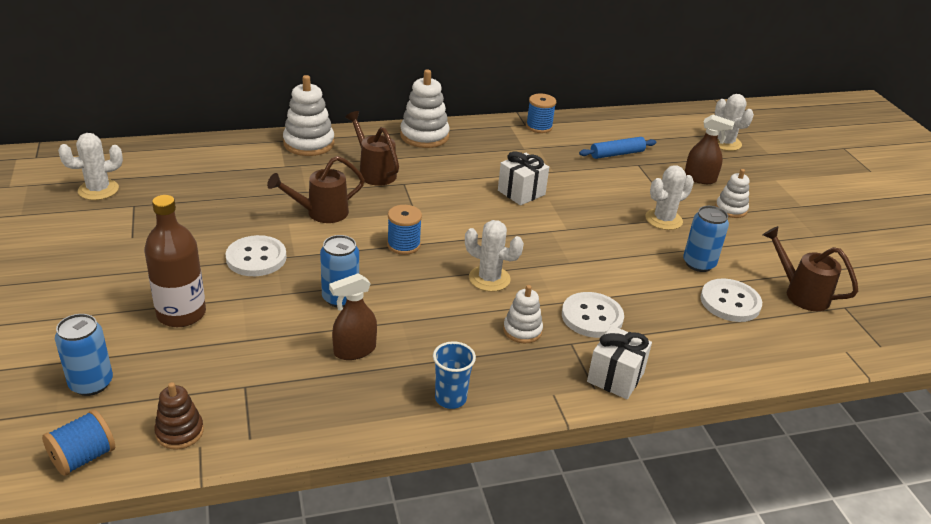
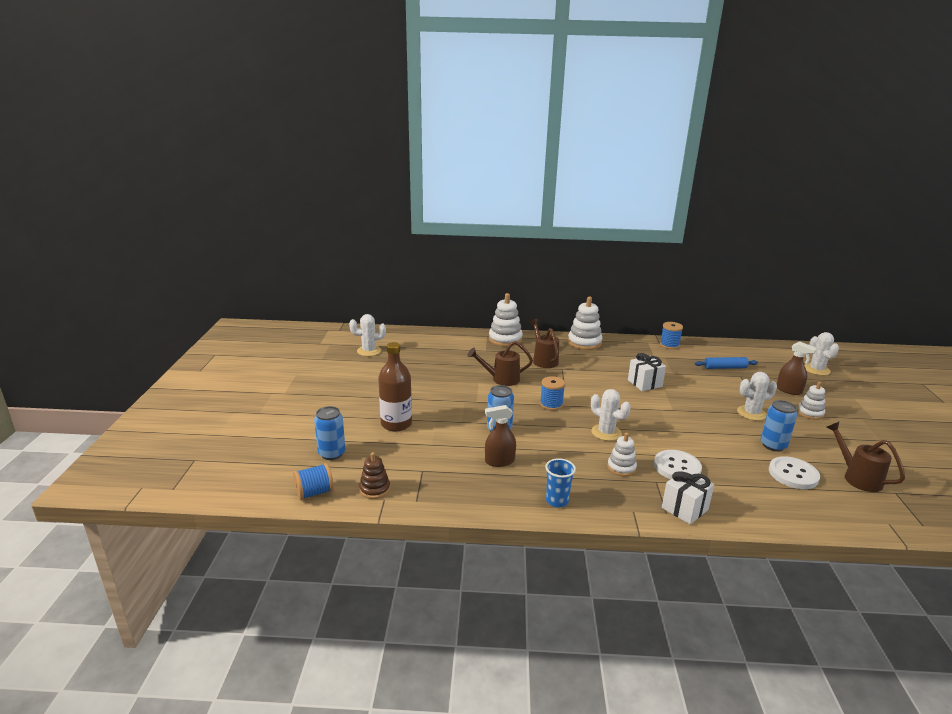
camera: 20 degrees right, 10 degrees down
(256, 258) = (452, 399): white button -> none

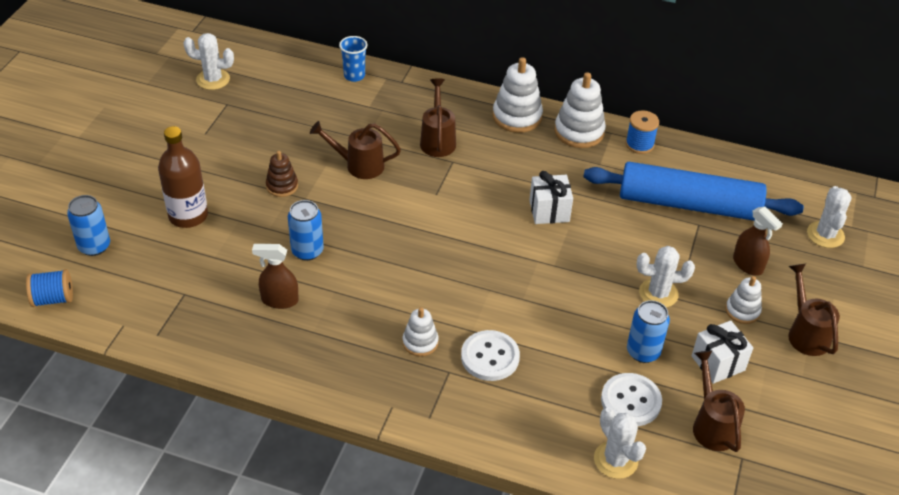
camera: 15 degrees right, 20 degrees up
(375, 489) = (119, 308): brown stacking toy -> brown stacking toy (282, 186)
(505, 339) = (408, 89): white stacking toy -> white stacking toy (579, 131)
(551, 404) = (398, 223): blue spool -> none
(557, 501) = (312, 372): blue cup -> blue cup (354, 76)
(606, 432) = (438, 284): white cactus -> white cactus (615, 460)
(684, 508) = (454, 417): white gift -> white gift (718, 363)
(725, 367) = (688, 204): blue rolling pin -> blue rolling pin, size x2.28
(859, 418) = (806, 333): none -> brown watering can

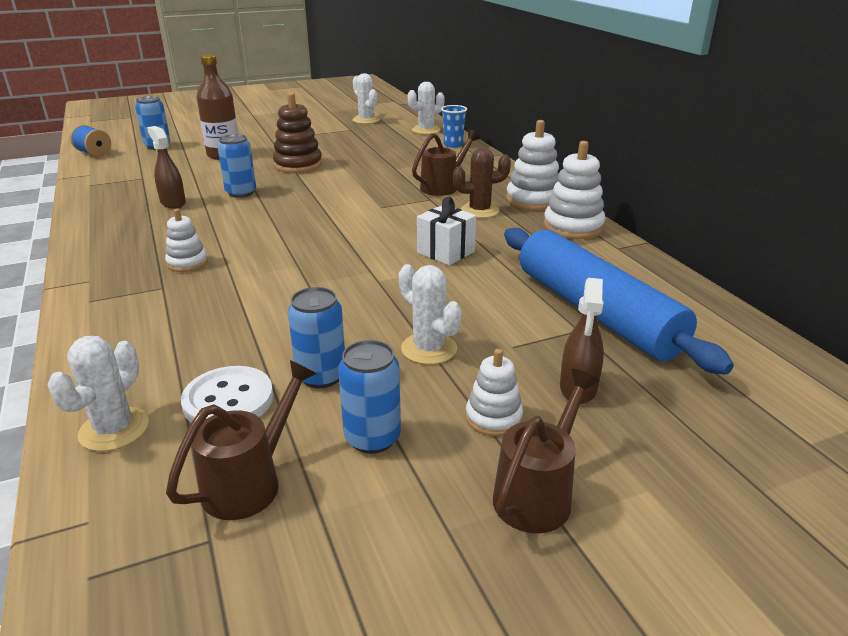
camera: 50 degrees right, 15 degrees down
(282, 186) = (298, 165): brown stacking toy -> brown stacking toy, size x1.67
(359, 165) = (363, 176): brown watering can -> none
(490, 357) = (205, 298): white button -> none
(503, 152) = (479, 211): none -> brown cactus
(639, 144) = (620, 256): blue spool -> none
(718, 363) = (372, 438): white gift -> blue can
(825, 235) = (747, 426): white cactus -> white cactus (426, 130)

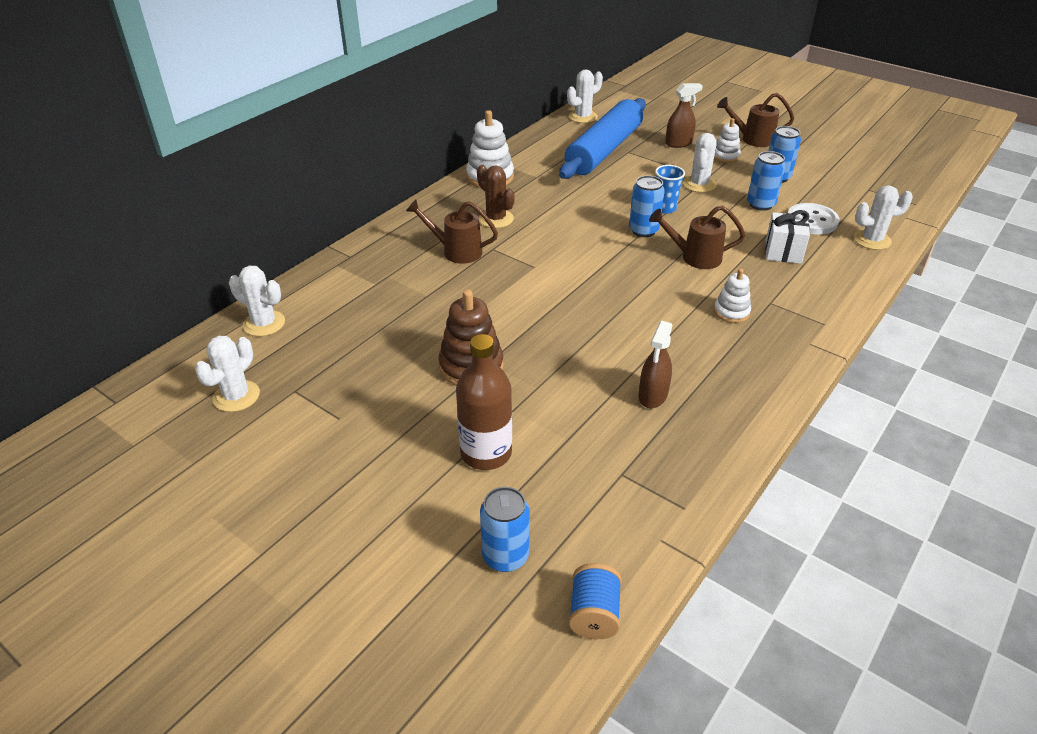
camera: 120 degrees left, 10 degrees up
(241, 193) = (584, 364): blue can -> blue can (643, 230)
(250, 482) = (838, 193): brown watering can -> brown watering can (695, 257)
(445, 252) = (585, 212): white gift -> white gift (783, 252)
(453, 145) = (316, 285): blue cup -> blue cup (665, 208)
(533, 200) = (450, 202): white stacking toy -> none
(735, 334) = (583, 117): none -> white cactus

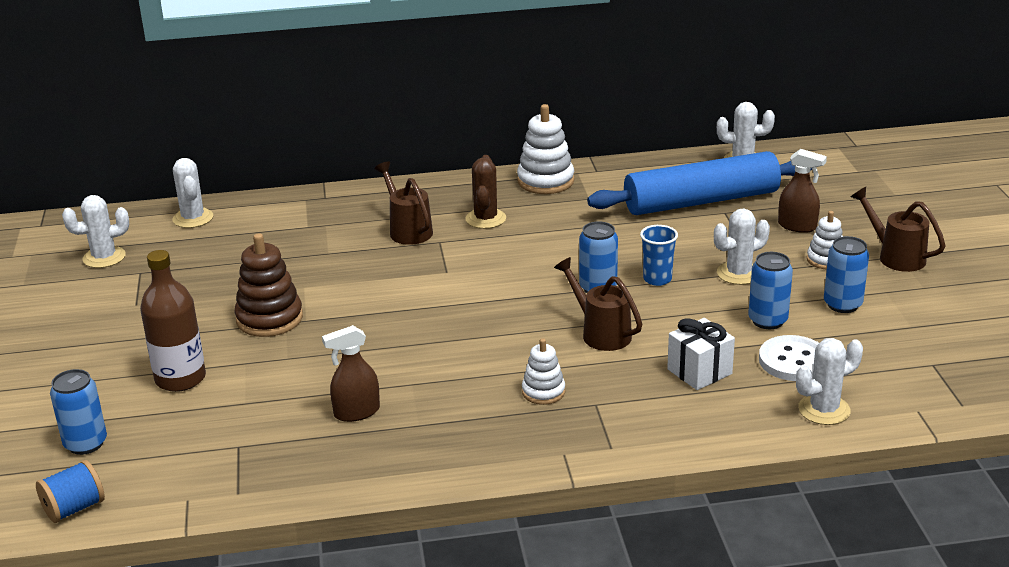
camera: 45 degrees right, 10 degrees down
(872, 240) = (824, 410): white cactus -> white cactus turned 60 degrees counterclockwise

